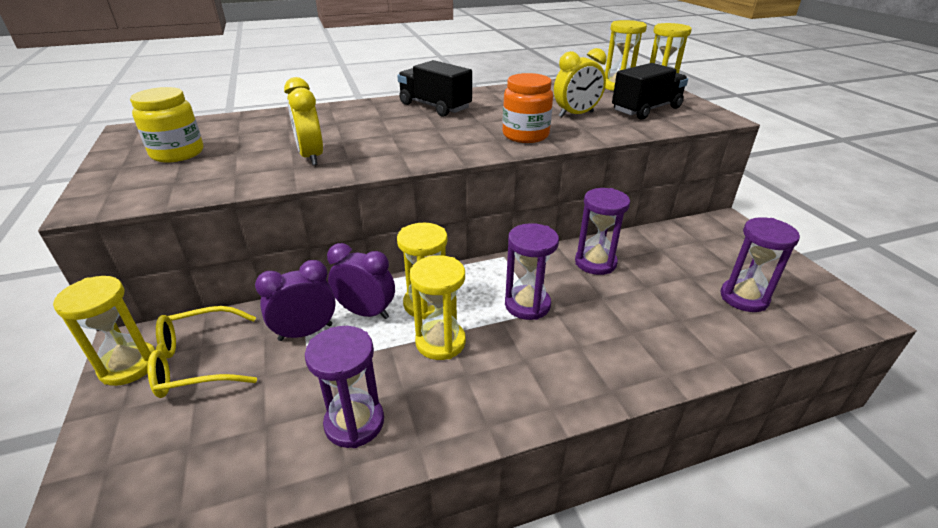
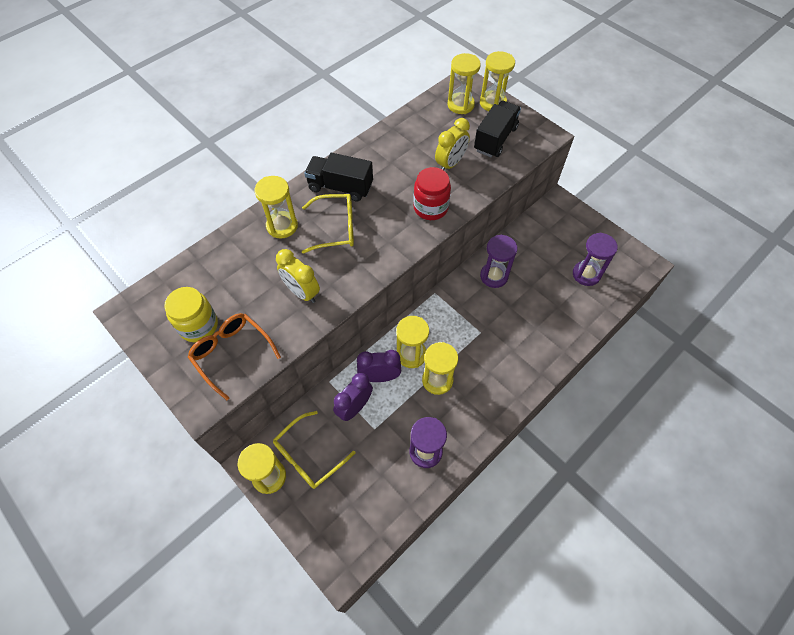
camera: 25 degrees left, 25 degrees up
(179, 179) = (232, 354): none -> orange glasses
(346, 116) = (282, 226): none -> yellow hourglass
(400, 127) = (335, 228): none -> yellow glasses
(525, 135) = (430, 208): orange jar -> red jar
(527, 305) = (470, 330): purple hourglass -> none

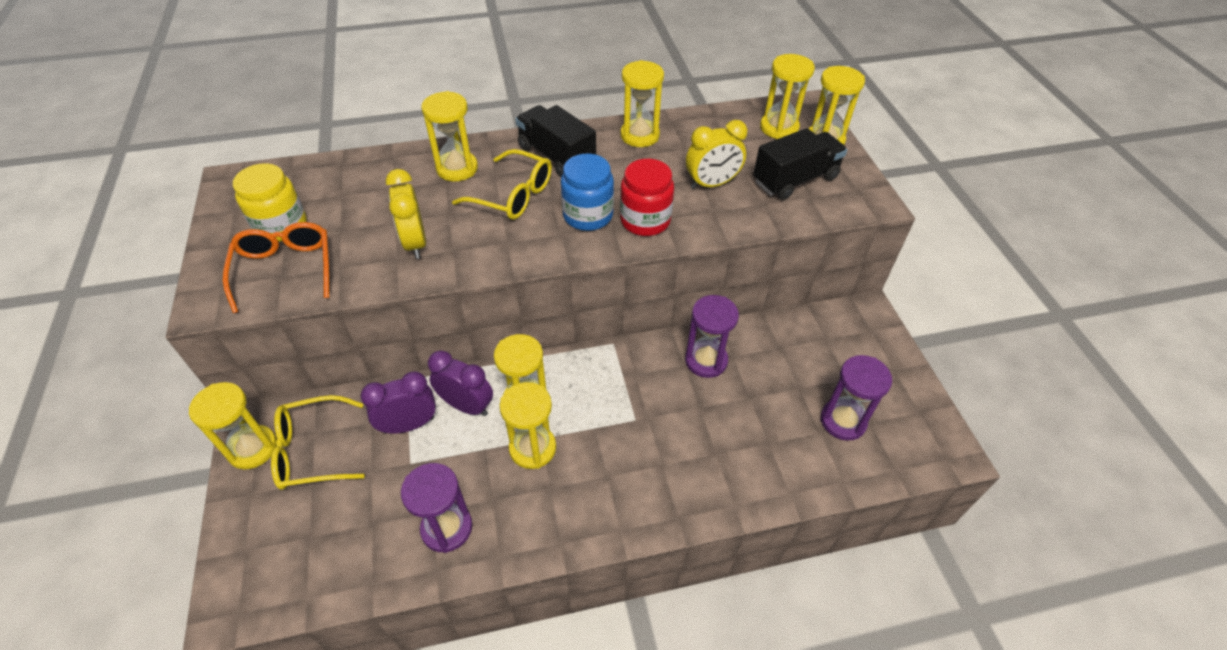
camera: 30 degrees right, 10 degrees down
(381, 147) = (639, 135): none -> yellow hourglass
(394, 220) = (588, 215): none -> blue jar

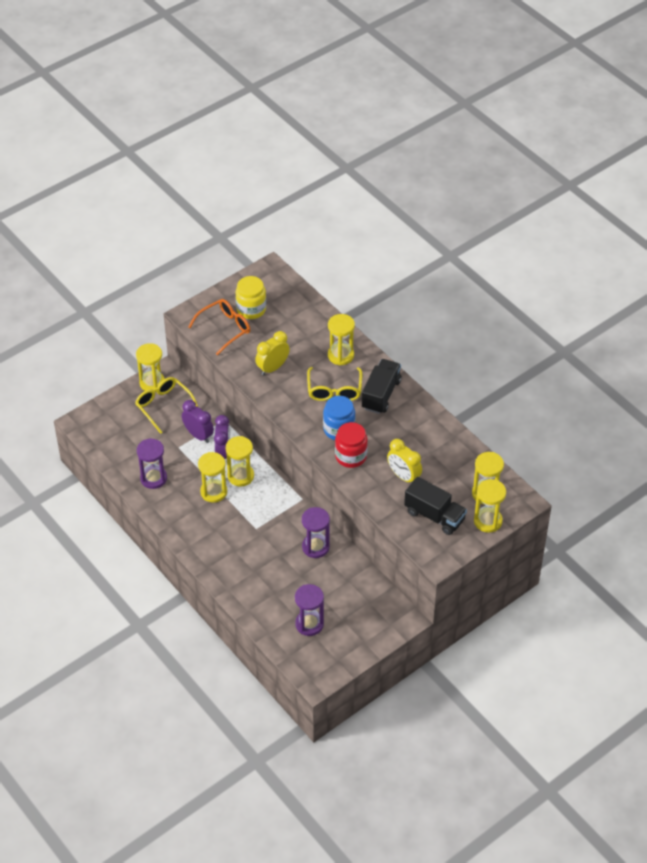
camera: 65 degrees right, 0 degrees up
(639, 135) = (428, 426): yellow hourglass -> none

